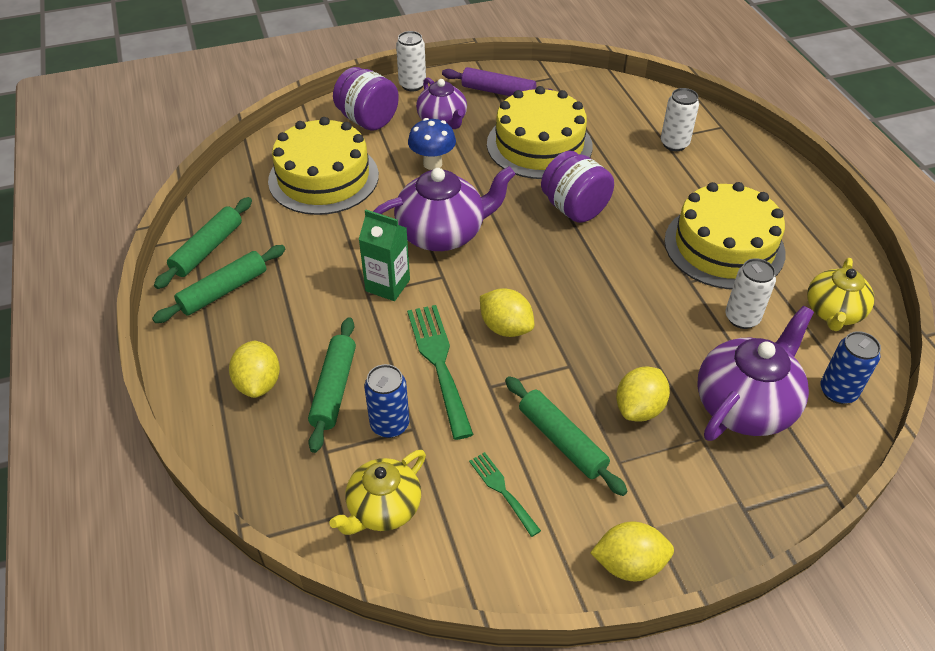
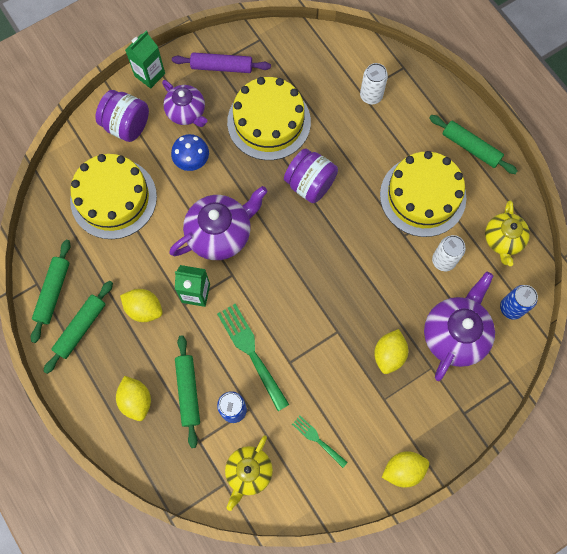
camera: 15 degrees left, 25 degrees up
(412, 85) = (150, 75): white can -> green carton
(505, 327) = (288, 310): yellow lemon -> yellow lemon (144, 309)
(562, 441) = (346, 393): green rolling pin -> green rolling pin (471, 147)

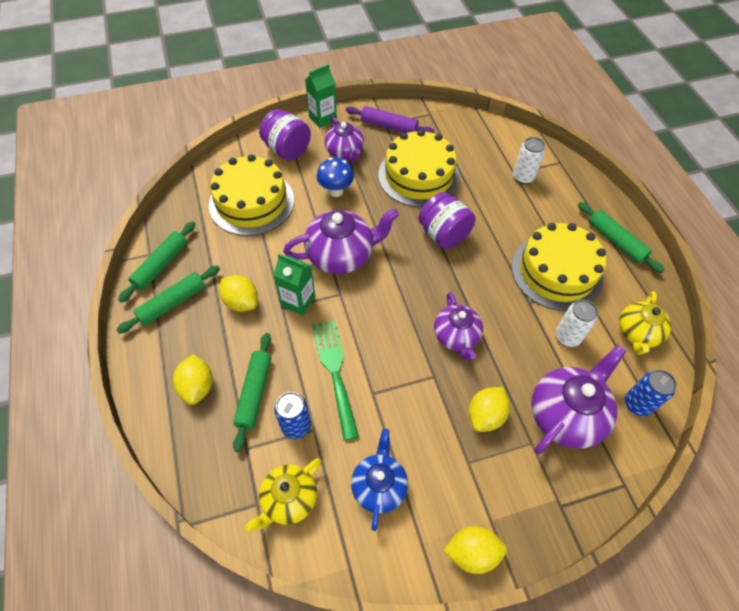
camera: 15 degrees right, 15 degrees down
(317, 439) = (379, 486): green fork -> blue teapot
(347, 288) = (456, 337): none -> purple teapot

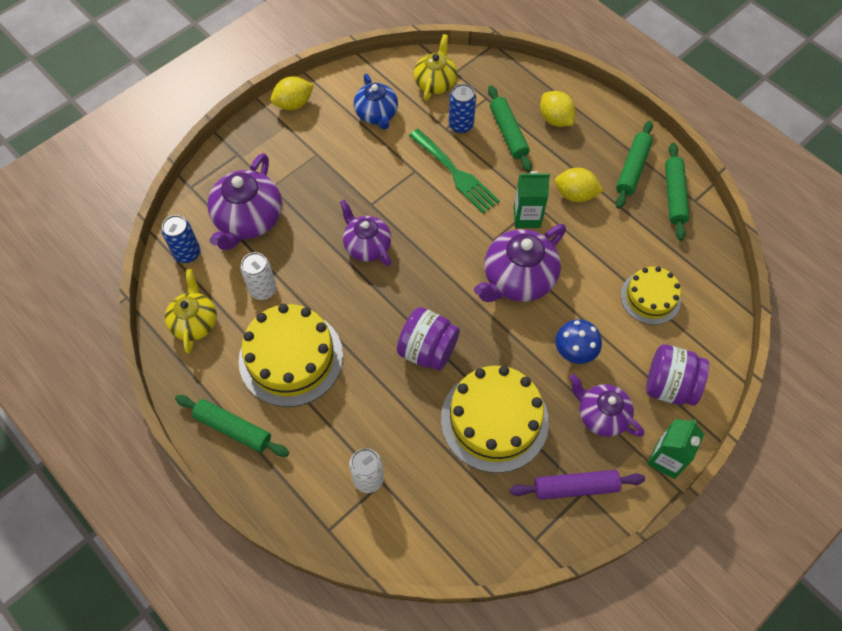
camera: 155 degrees right, 5 degrees up
(251, 202) = (650, 297): yellow cake -> yellow cake, size x0.60
(485, 415) = (316, 192): yellow lemon -> none

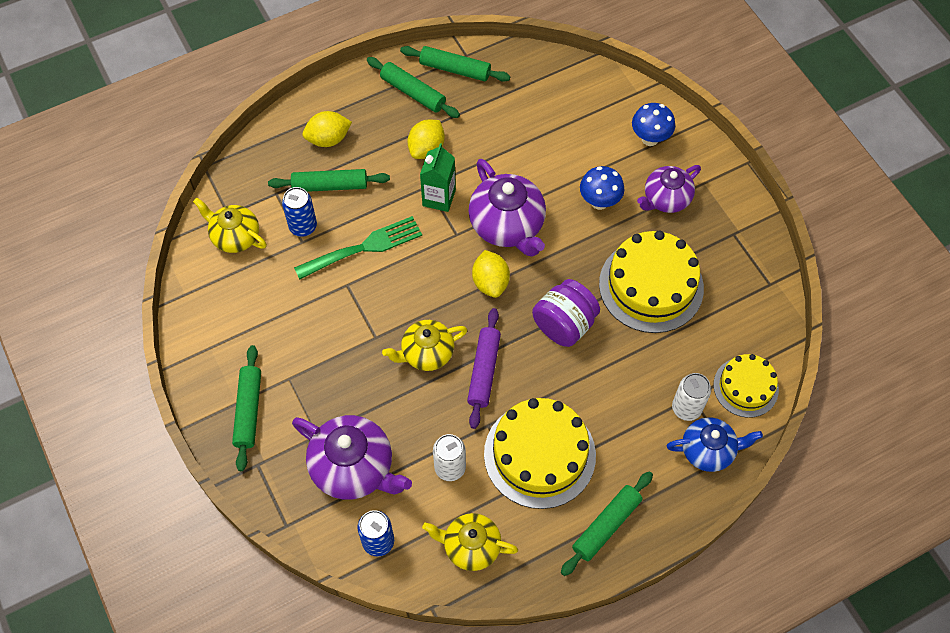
camera: 75 degrees left, 0 degrees up
(282, 135) = (248, 410): none -> green rolling pin
(294, 104) = (206, 389): yellow lemon -> yellow lemon (490, 282)
(366, 246) = (426, 353): purple teapot -> yellow teapot
(377, 114) = (256, 305): blue teapot -> blue teapot (708, 450)
(575, 487) = (729, 239): purple rolling pin -> purple rolling pin (484, 371)
(650, 297) = (559, 124): yellow cake -> yellow cake (745, 387)
(666, 459) = (717, 163): green carton -> none
(669, 386) = (650, 138): purple jar -> blue mushroom

